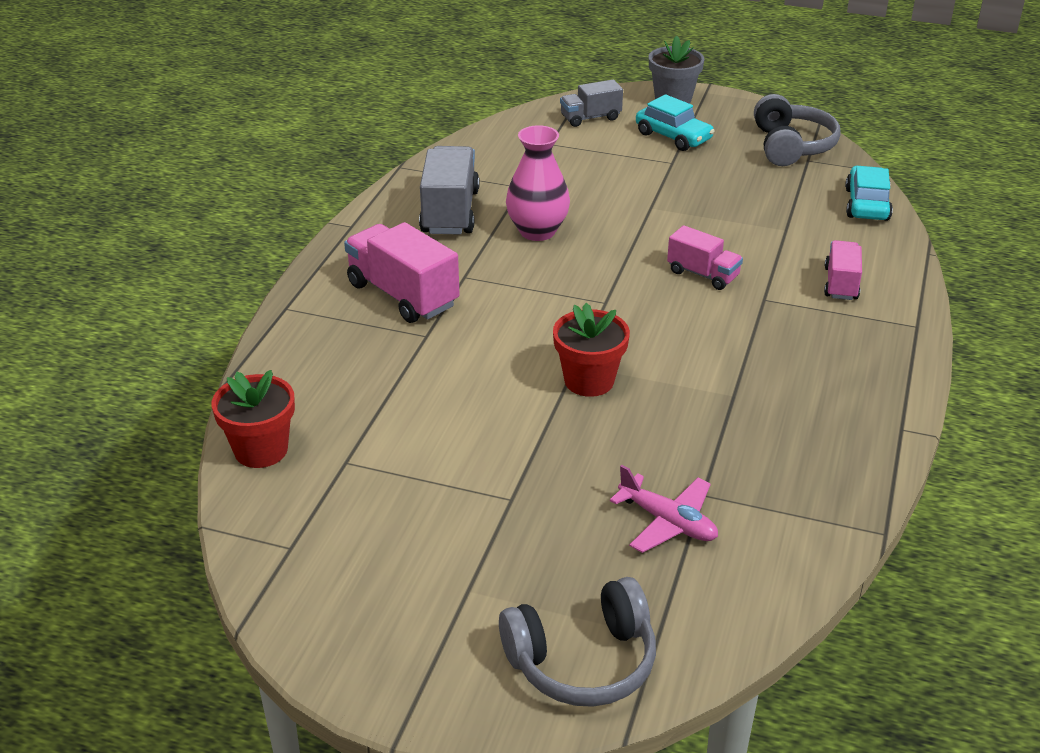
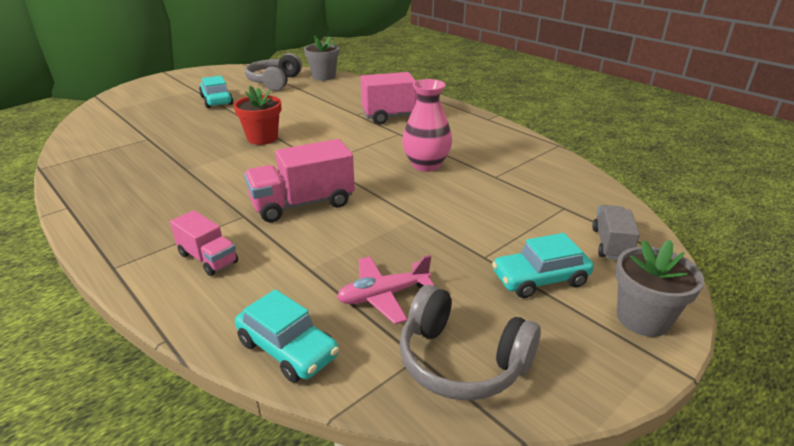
camera: 120 degrees right, 5 degrees down
(261, 450) = (323, 76): red flower pot -> grey flower pot
(450, 212) = (479, 146): grey truck -> none
(496, 519) = (216, 100): none -> turquoise car
(582, 661) = (131, 97): grey headphones -> grey headphones (275, 82)
(668, 522) = (150, 127): pink plane -> pink plane (383, 295)
(703, 274) = (303, 204): pink truck -> pink truck, size x1.69

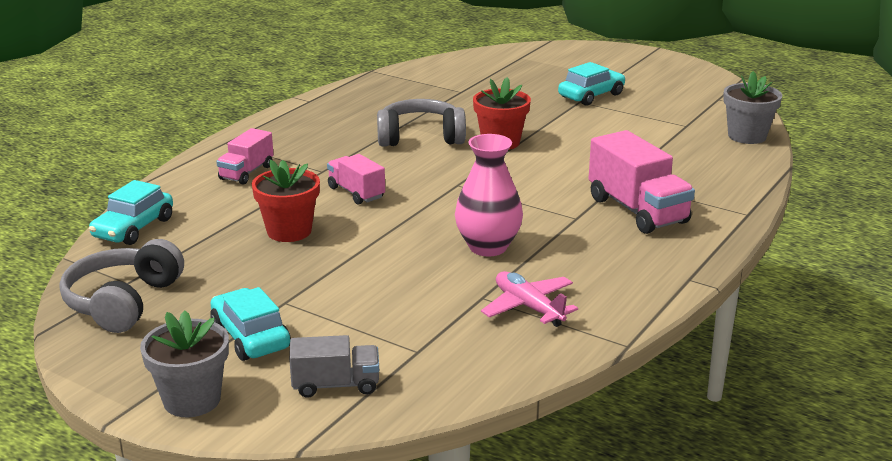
camera: 75 degrees right, 5 degrees down
(275, 82) = (689, 111): grey headphones -> grey headphones (420, 137)
(303, 204) = (356, 193): pink truck -> pink truck, size x0.59
(356, 244) = (289, 231): none -> red flower pot
(383, 295) = (207, 256): pink plane -> pink plane (528, 307)

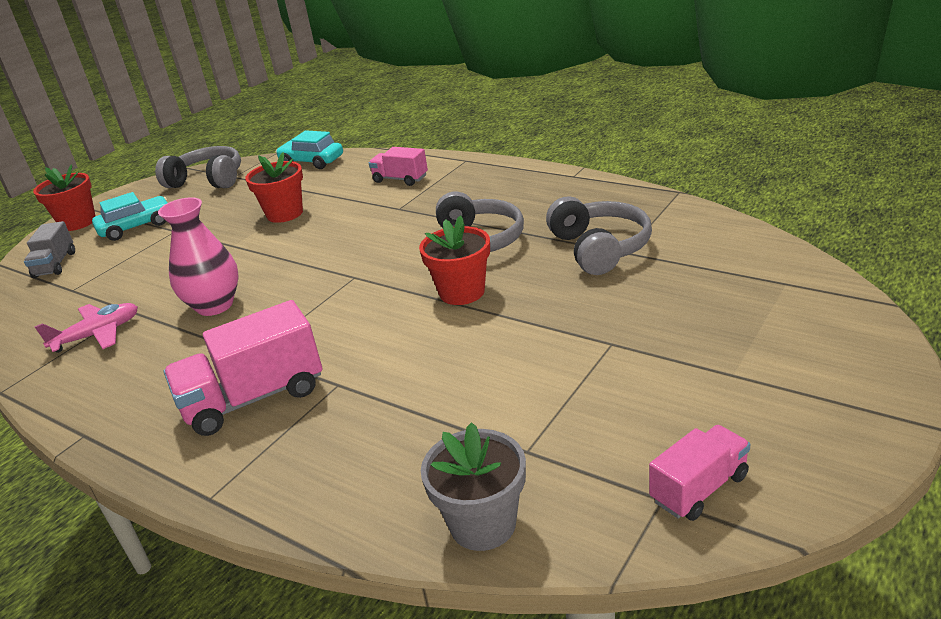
camera: 95 degrees right, 5 degrees up
(192, 400) = (78, 222): grey flower pot -> red flower pot
(356, 193) = (348, 229): pink truck -> pink truck (699, 488)
(452, 98) = (599, 248): none -> grey headphones
(591, 95) = (638, 353): turquoise car -> none

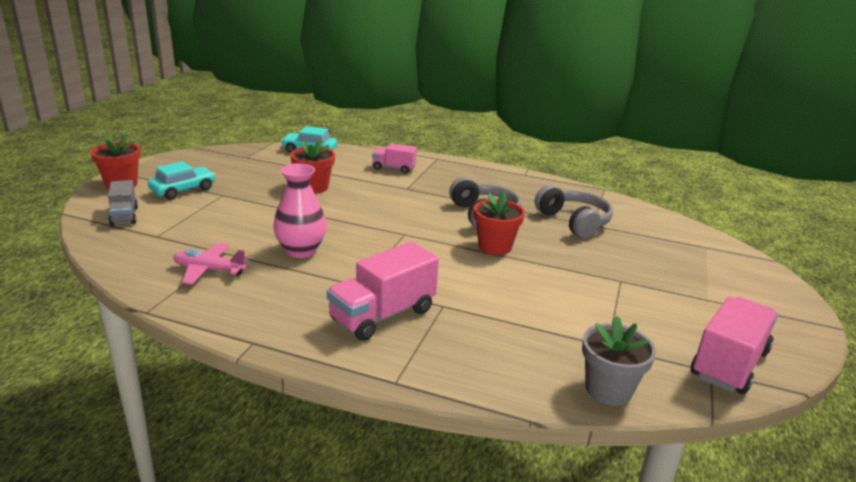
camera: 20 degrees left, 5 degrees down
(97, 335) = (209, 270): pink plane -> pink plane turned 120 degrees counterclockwise
(208, 180) = (225, 159): grey headphones -> none
(699, 488) = (729, 364): pink truck -> pink truck, size x1.69

